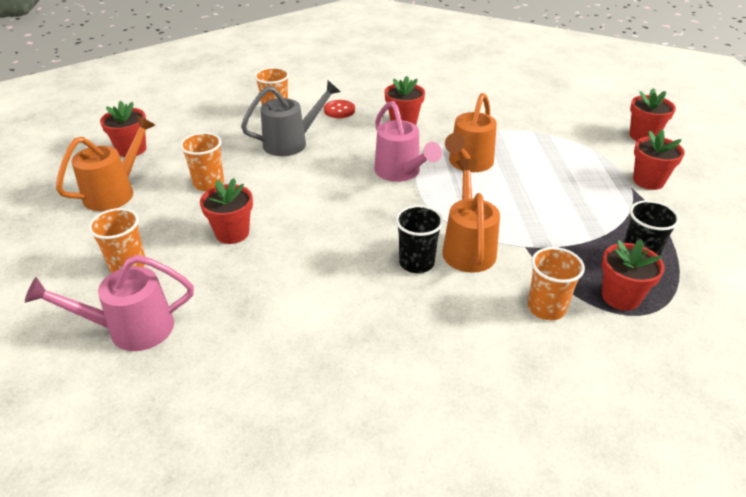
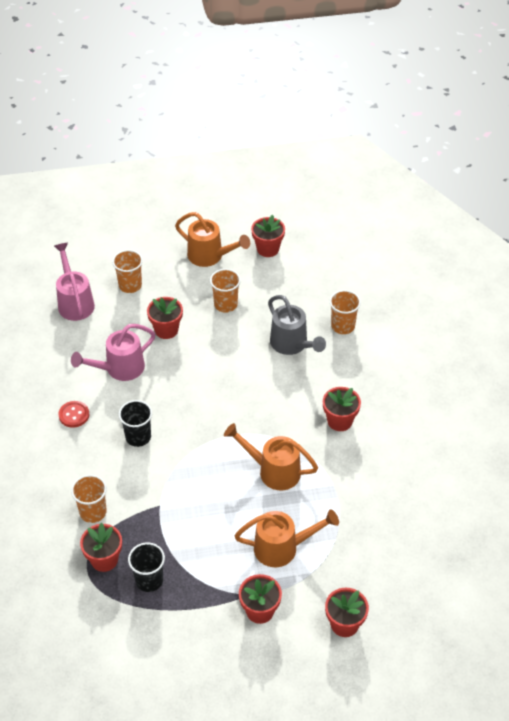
camera: 85 degrees right, 10 degrees up
(339, 110) = (354, 371): red button -> red button (74, 415)
(401, 172) = (253, 423): pink watering can -> pink watering can (119, 369)
(468, 247) = (156, 468): orange watering can -> orange watering can (283, 548)

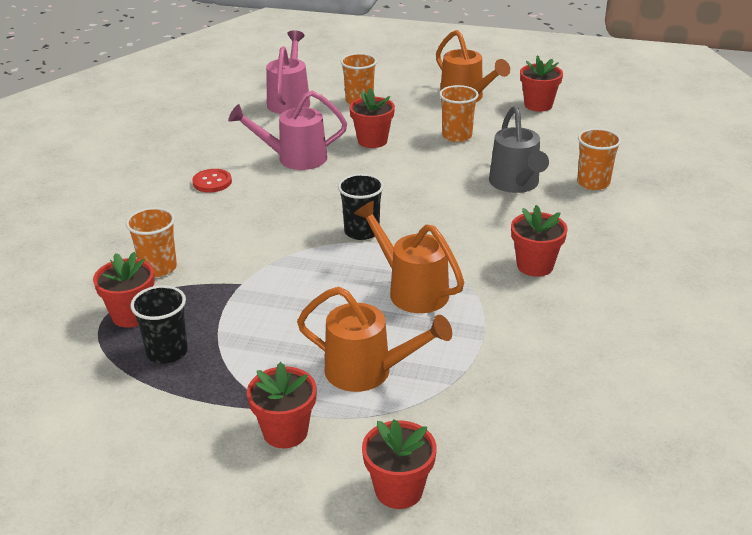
camera: 25 degrees right, 15 degrees down
(138, 437) = (268, 217): black cup -> black cup (361, 232)

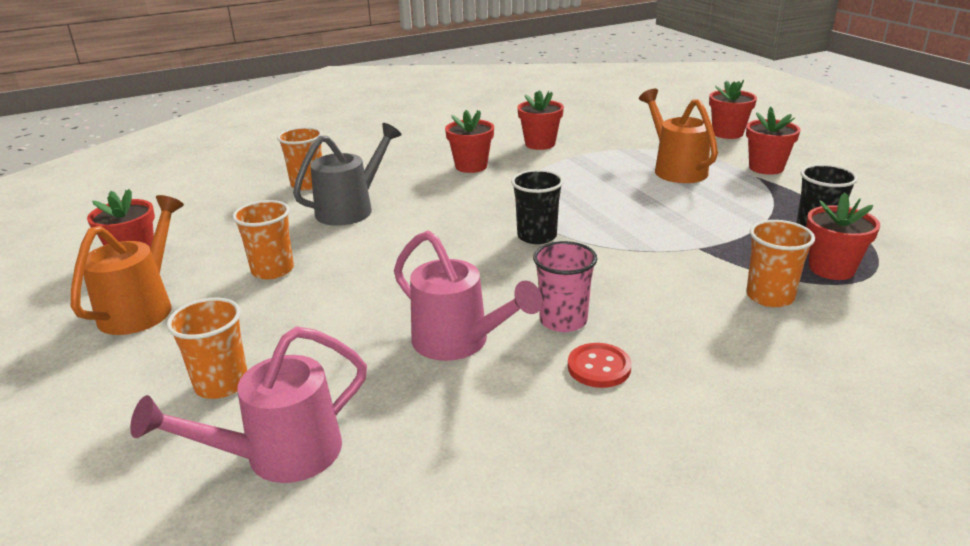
camera: 130 degrees left, 5 degrees down
(261, 192) = (563, 320): none -> pink cup
(372, 141) = (345, 314): red flower pot -> red flower pot (540, 144)
(411, 290) = (574, 189): orange watering can -> none

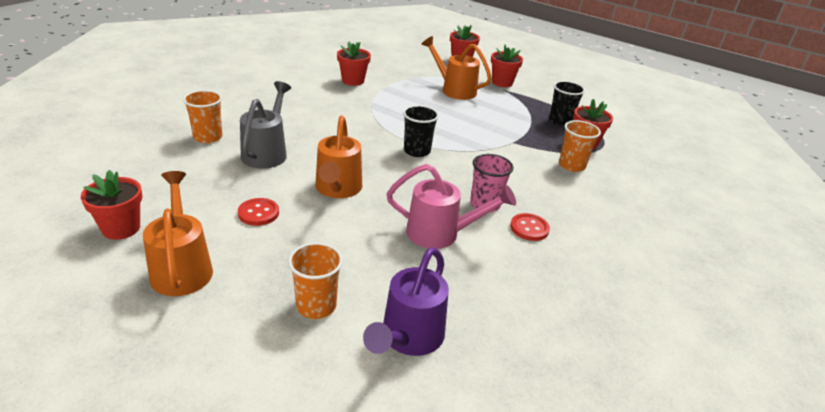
camera: 35 degrees left, 5 degrees up
(272, 270) = (258, 213): orange cup -> red button
(279, 456) = (408, 338): pink watering can -> purple watering can
(386, 262) = (337, 189): none -> orange watering can
(471, 166) = (322, 104): red flower pot -> none

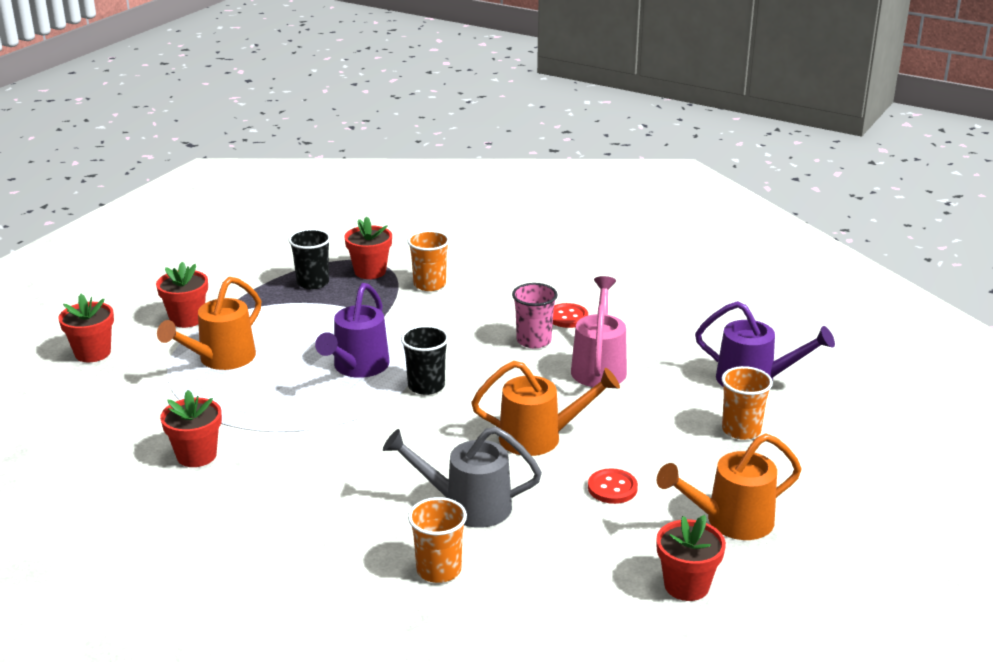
camera: 90 degrees left, 5 degrees down
(443, 129) = (357, 368): none -> purple watering can

